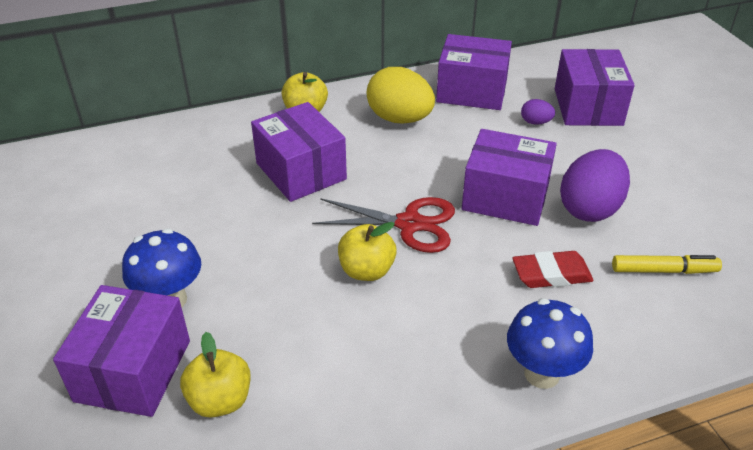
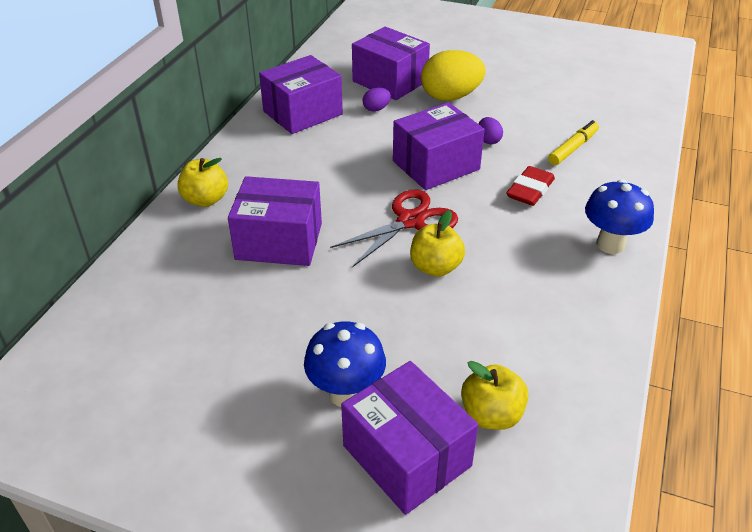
camera: 50 degrees left, 0 degrees up
(399, 119) = (286, 160): yellow egg -> yellow egg (450, 97)
(589, 208) = (488, 140): purple egg -> purple egg, size x0.46

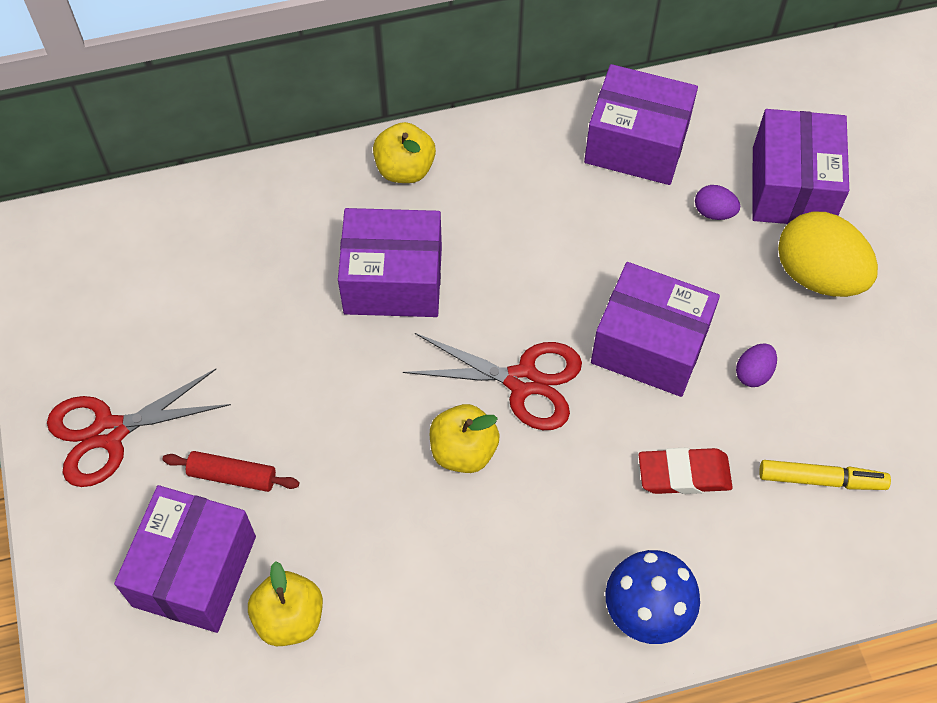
camera: 55 degrees right, 20 degrees up
(233, 454) = (110, 432): none -> red scissors
(279, 241) = (393, 280): purple box -> purple box turned 60 degrees counterclockwise
(346, 393) = (232, 476): blue mushroom -> red rolling pin

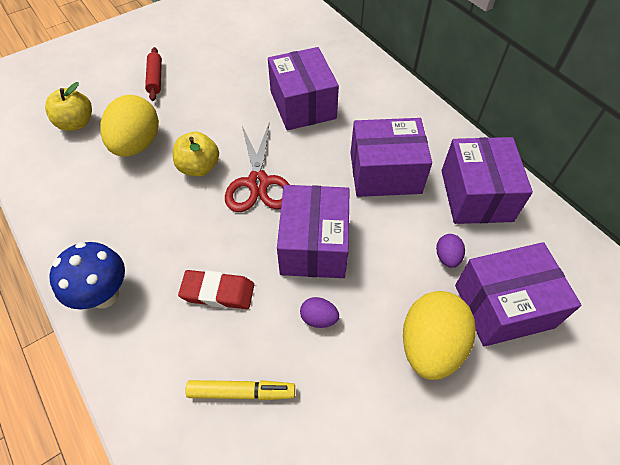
camera: 70 degrees right, 5 degrees down
(110, 432) = (167, 31): red scissors -> none
(194, 571) = (97, 81): purple box -> purple box (385, 173)
(380, 529) = (137, 144): none -> yellow egg
(405, 169) = (382, 88): yellow apple -> none
(684, 474) = (218, 292): red eraser -> red eraser turned 60 degrees counterclockwise
(821, 479) = (241, 392): yellow marker -> yellow marker turned 75 degrees counterclockwise

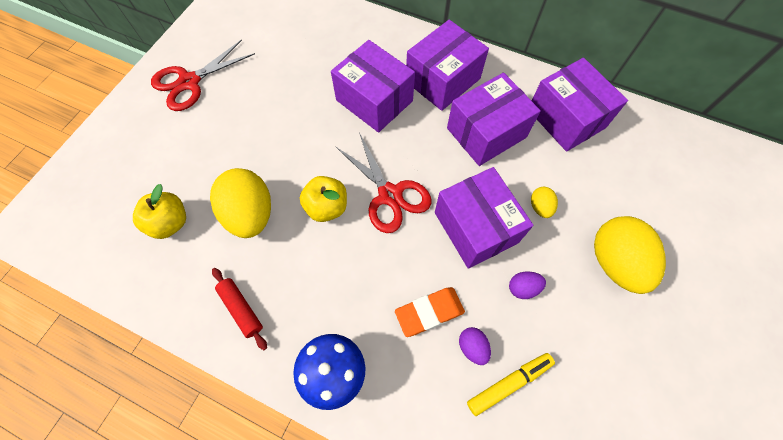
camera: 30 degrees left, 10 degrees up
(155, 78) = (214, 137): red rolling pin -> red rolling pin (241, 309)
(168, 33) = (189, 82): none -> red scissors
(218, 292) = (429, 312): red eraser -> orange eraser
(389, 258) = (540, 207): none -> yellow egg
(447, 257) = (579, 183): purple egg -> purple egg (472, 347)
(503, 306) = (642, 201): purple box -> purple box (443, 80)

